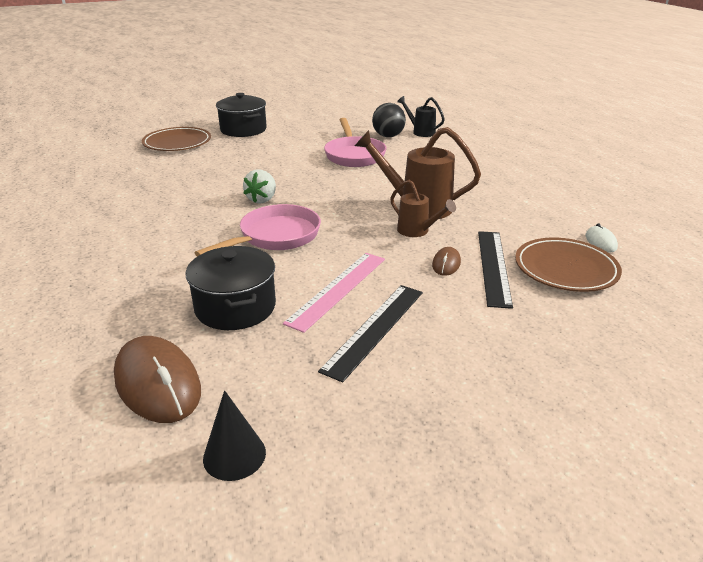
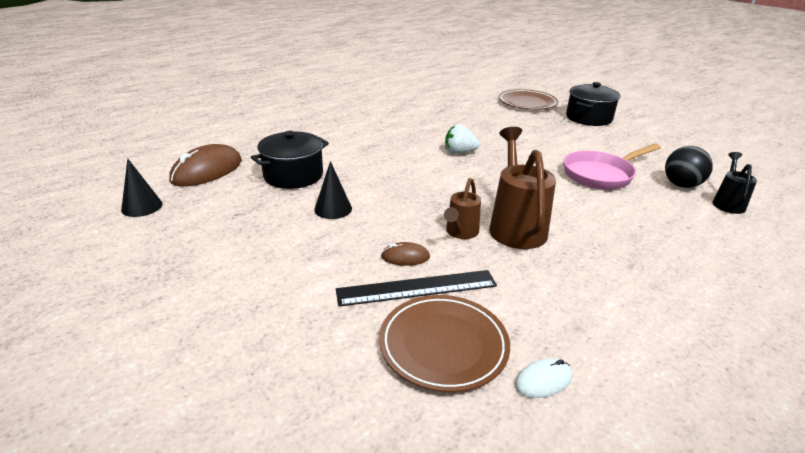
camera: 70 degrees right, 0 degrees up
(275, 237) = (400, 169): pink pan -> none
(338, 289) = (333, 209): pink ruler -> black cone
(375, 329) = (281, 234): black ruler -> none

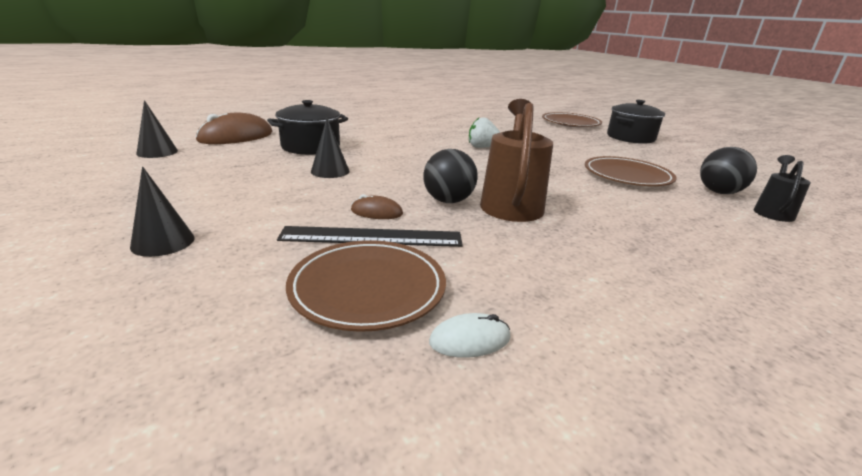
camera: 10 degrees right, 5 degrees down
(239, 325) = (163, 242): none -> black cone
(460, 232) = (448, 201): brown watering can -> black ball
(601, 174) = (627, 176): pink pan -> brown plate

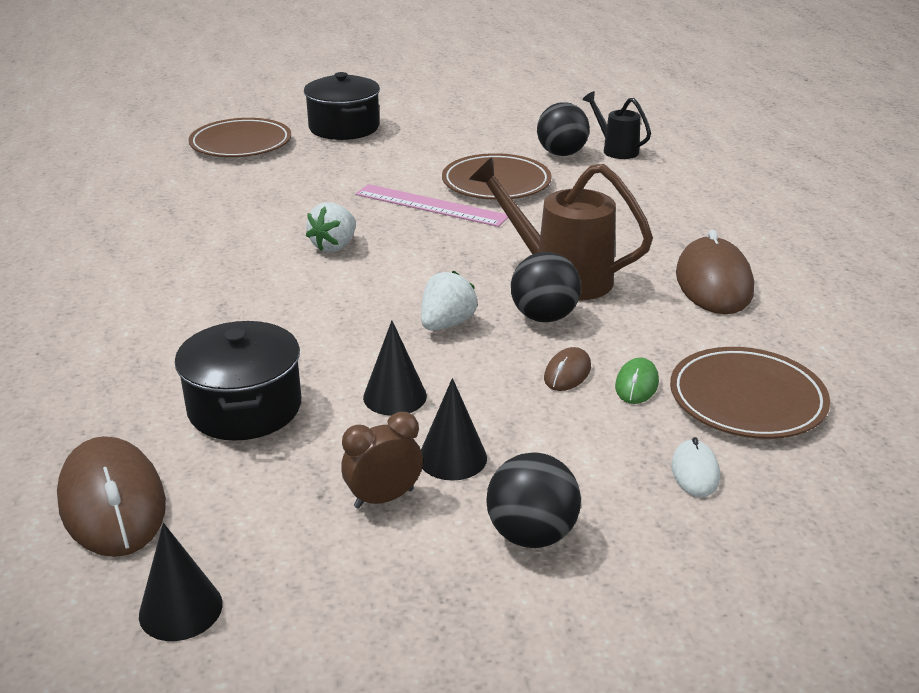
camera: 70 degrees left, 5 degrees up
(163, 242) = (628, 544): black cone -> black cone (452, 458)
(185, 212) = (531, 535): none -> black ball
(231, 176) = (383, 498): none -> brown clock
(372, 237) = (636, 384): black ruler -> green mouse
(417, 176) = (446, 324): none -> white strawberry
(470, 339) = (824, 360): white mouse -> white mouse (695, 472)
(564, 162) = (431, 205): none -> pink ruler
(576, 266) = (713, 283): none -> brown mouse

